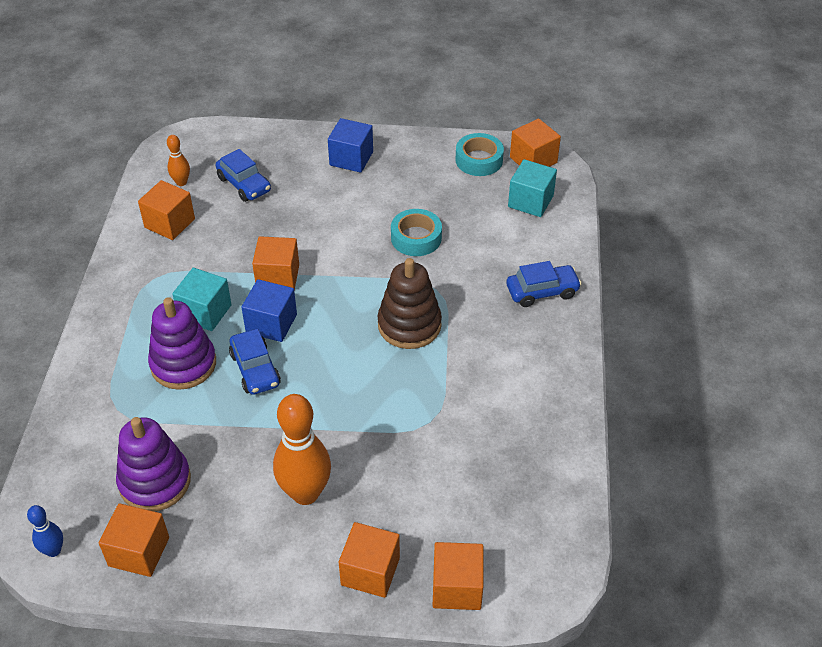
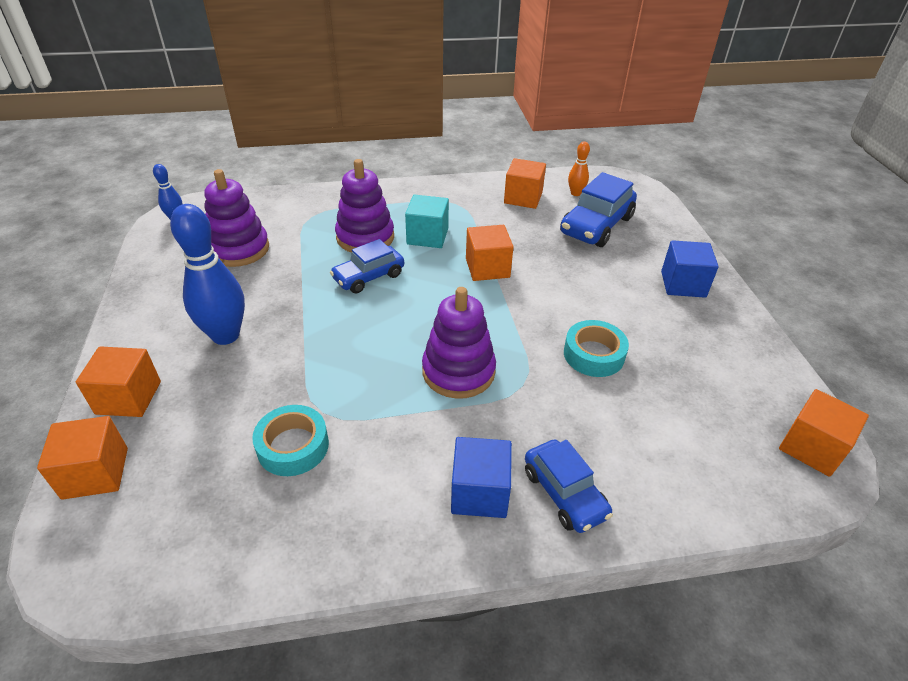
camera: 75 degrees right, 5 degrees down
(139, 552) = (170, 256): orange cube -> none
(244, 184) = (596, 225): blue car -> blue car, size x1.50
(271, 323) = (427, 275): blue cube -> blue cube (479, 492)
(305, 493) = (225, 335): orange bowling pin -> blue bowling pin
(409, 325) = (458, 371): brown stacking toy -> purple stacking toy
(479, 160) = (765, 389): turquoise tape -> turquoise tape (293, 446)
(530, 201) = (727, 456): turquoise cube -> none

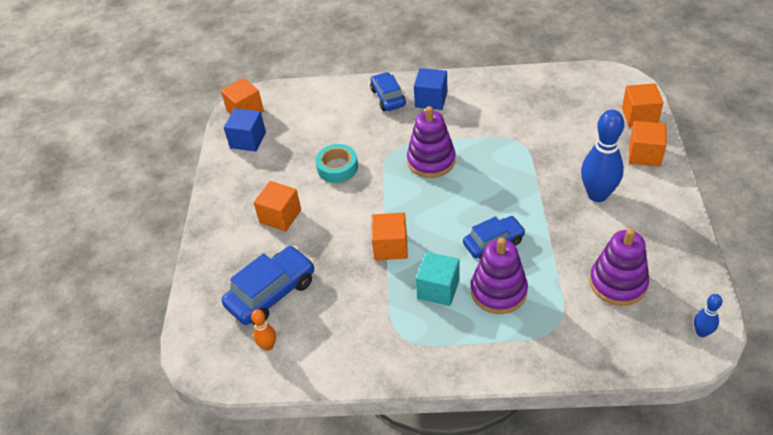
camera: 165 degrees left, 5 degrees up
(293, 446) = (532, 124): turquoise tape -> none
(523, 198) = (328, 342): orange cube -> orange cube (280, 216)
(683, 284) = (238, 221): blue cube -> blue cube (248, 140)

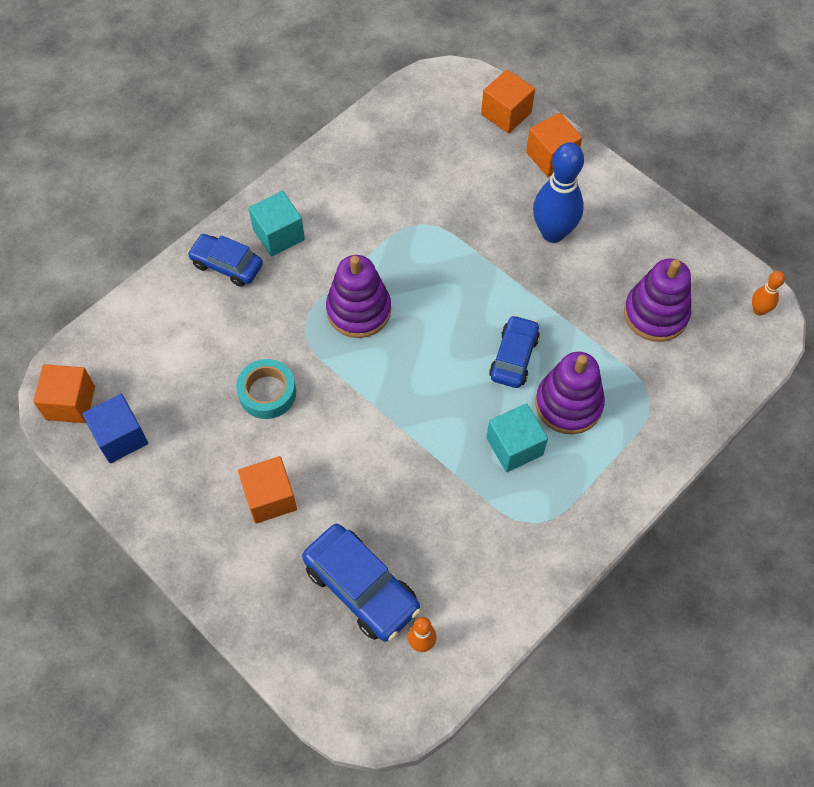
camera: 50 degrees left, 15 degrees up
(271, 293) = (361, 587): blue car -> blue car turned 135 degrees clockwise
(390, 246) = (423, 439): orange cube -> none
(431, 99) = (279, 234): blue cube -> turquoise cube
(701, 332) = (759, 310): blue bowling pin -> orange bowling pin

